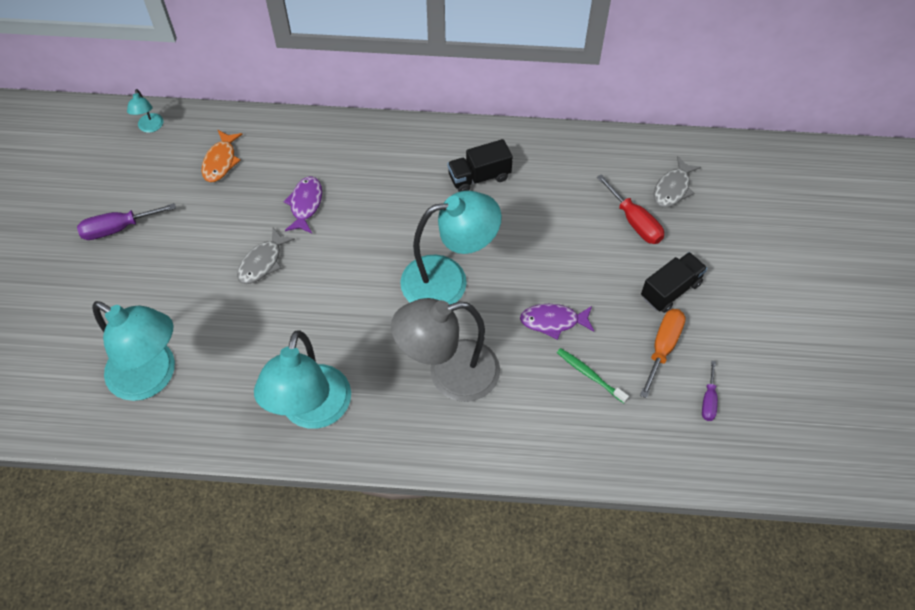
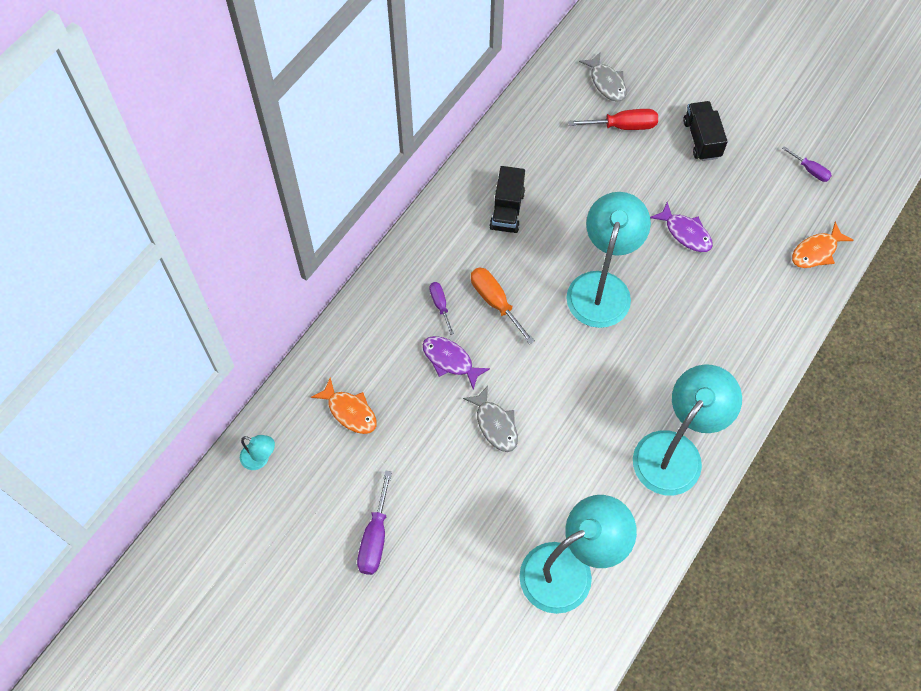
camera: 60 degrees left, 5 degrees up
(312, 411) = (675, 451): turquoise lamp -> turquoise lamp turned 90 degrees counterclockwise
(354, 174) = (440, 305): none -> purple screwdriver
(449, 374) = (694, 331): grey lamp -> none
(553, 321) = (685, 233): purple fish -> purple fish turned 75 degrees counterclockwise
(590, 375) = (748, 234): green toothbrush -> none
(613, 445) = (816, 251): none -> orange fish
(663, 348) = (750, 173): orange screwdriver -> orange screwdriver (495, 302)

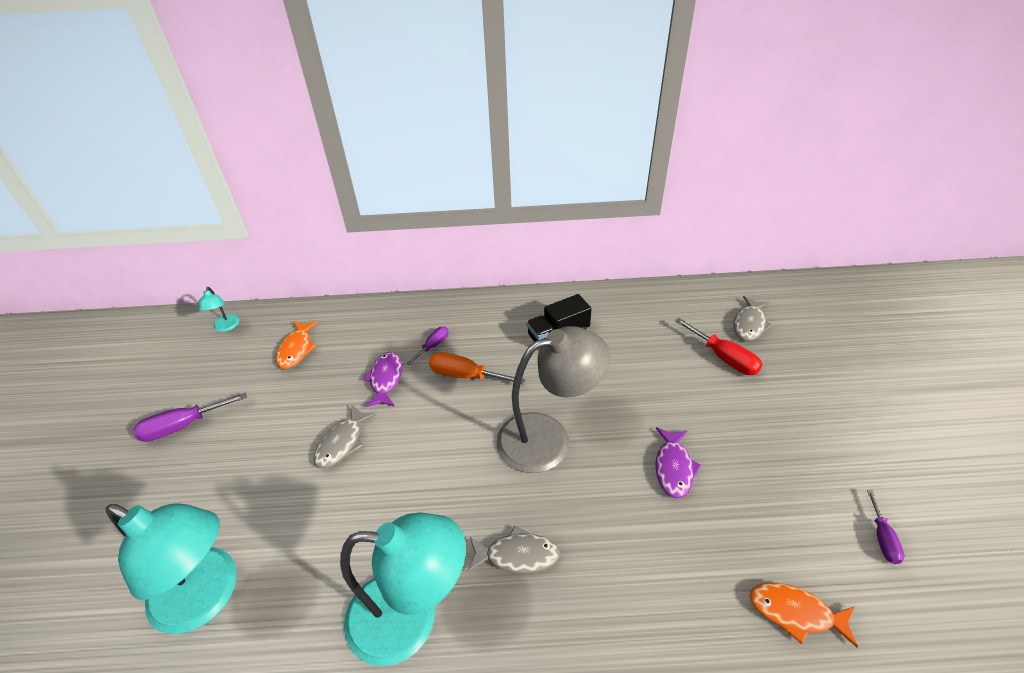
camera: 55 degrees right, 20 degrees down
(495, 302) = (465, 375): orange screwdriver -> orange screwdriver turned 90 degrees counterclockwise
(602, 287) = (548, 437): turquoise lamp -> grey lamp
(678, 366) = (517, 555): none -> grey fish
(701, 139) = (787, 419): black truck -> none

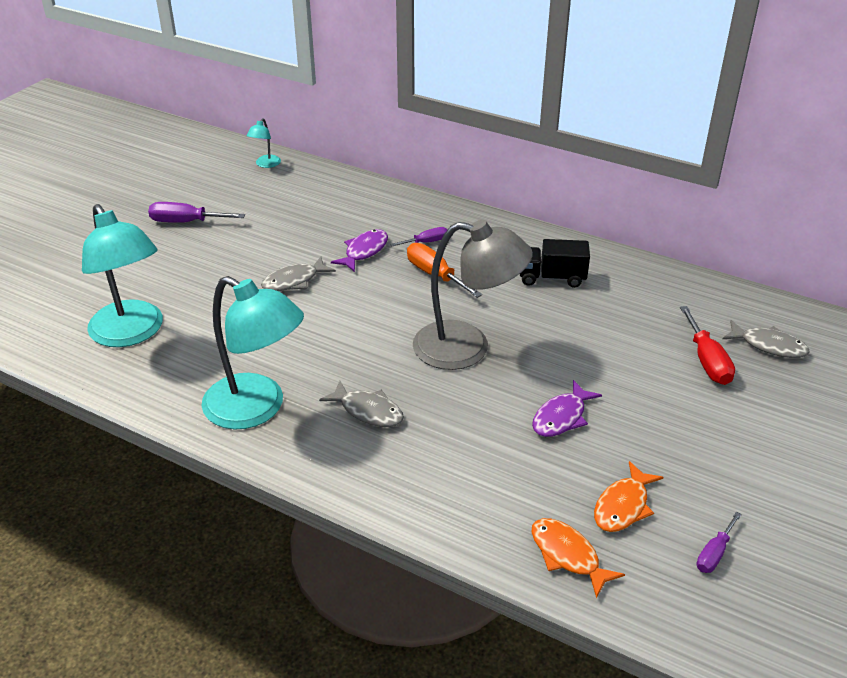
camera: 30 degrees right, 5 degrees down
(296, 349) = (309, 202): orange fish -> orange fish (623, 506)
(749, 324) = (769, 346): grey fish -> grey fish turned 120 degrees counterclockwise

